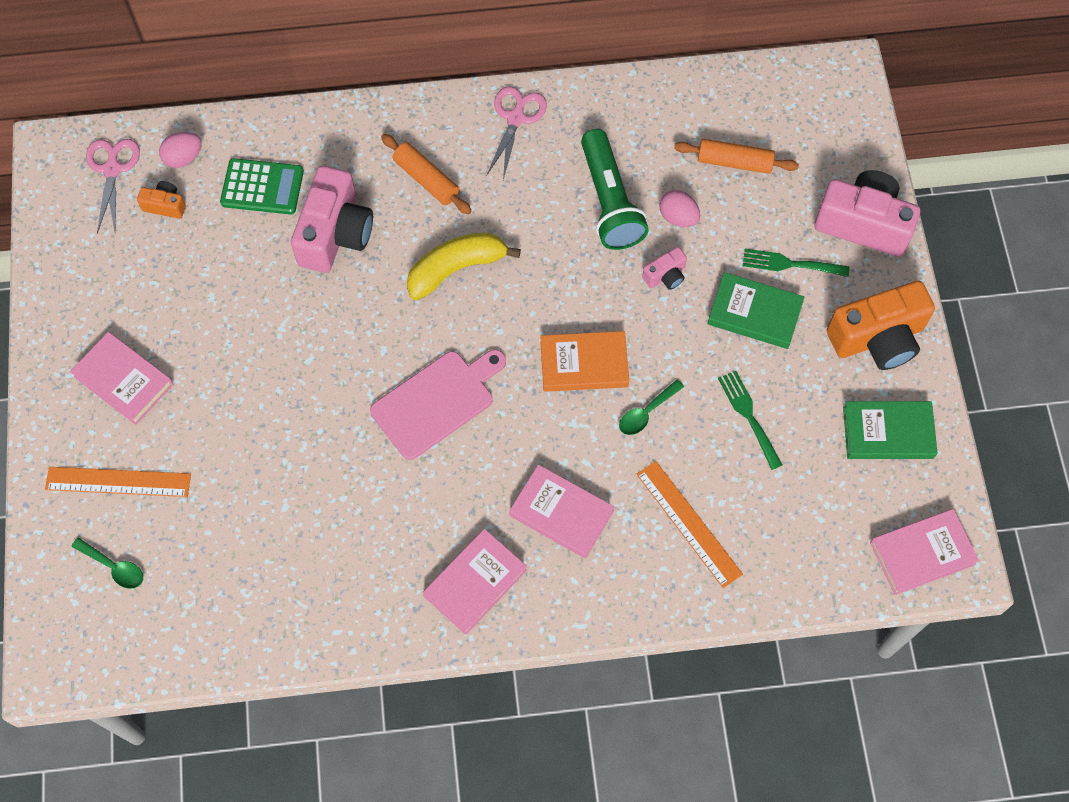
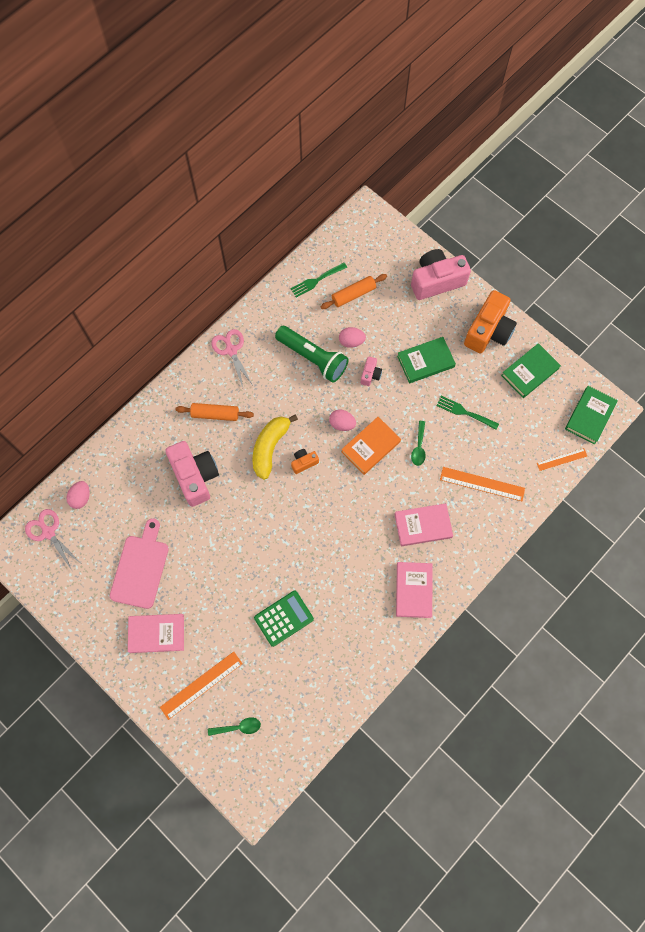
camera: 40 degrees left, 5 degrees up
(165, 205) = (94, 529): orange camera -> orange camera (304, 462)
(262, 187) = (136, 481): green calculator -> green calculator (284, 618)
(436, 402) = (319, 520): pink cutting board -> pink cutting board (140, 568)
(573, 308) = (342, 424): none -> pink egg
(790, 264) = (421, 325): green fork -> green fork (316, 280)
(829, 578) = (562, 459): none -> orange ruler
(922, 553) = (589, 416): pink book -> green book

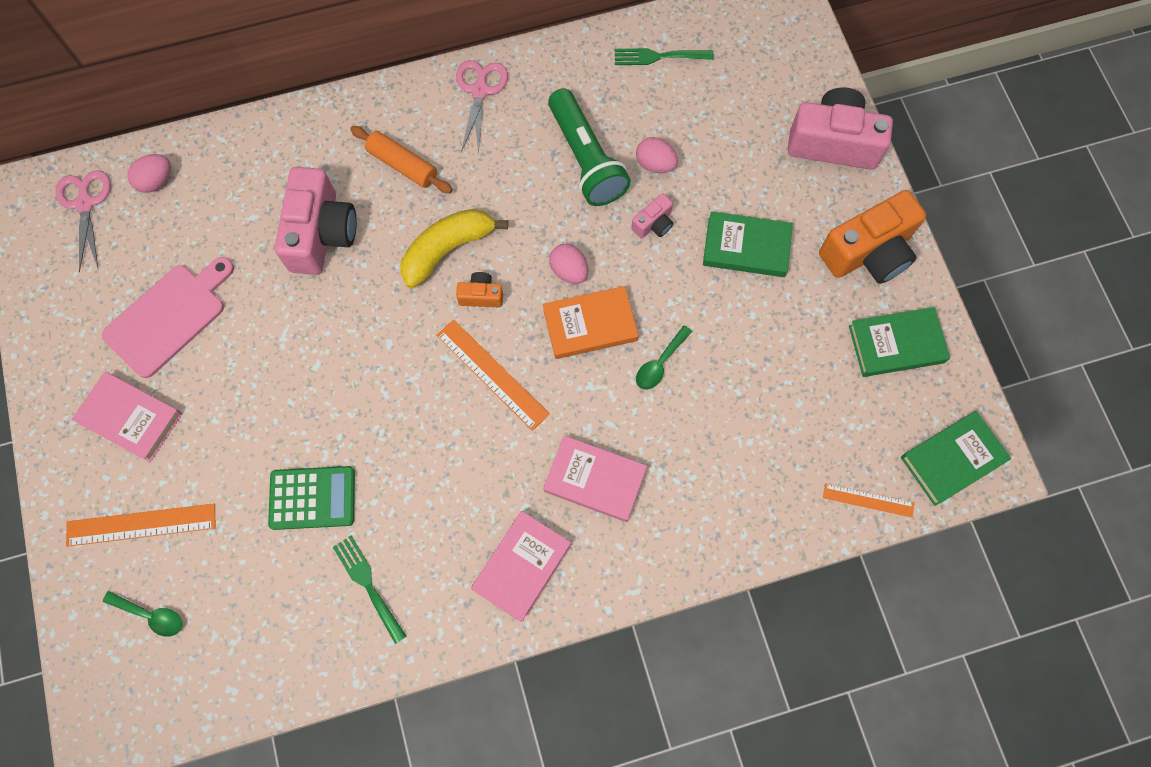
camera: 30 degrees right, 0 degrees up
(353, 294) = (699, 101): orange rolling pin -> none
(464, 412) = (759, 350): green fork -> green fork (368, 584)
(482, 484) = (722, 468): orange ruler -> orange ruler (492, 374)

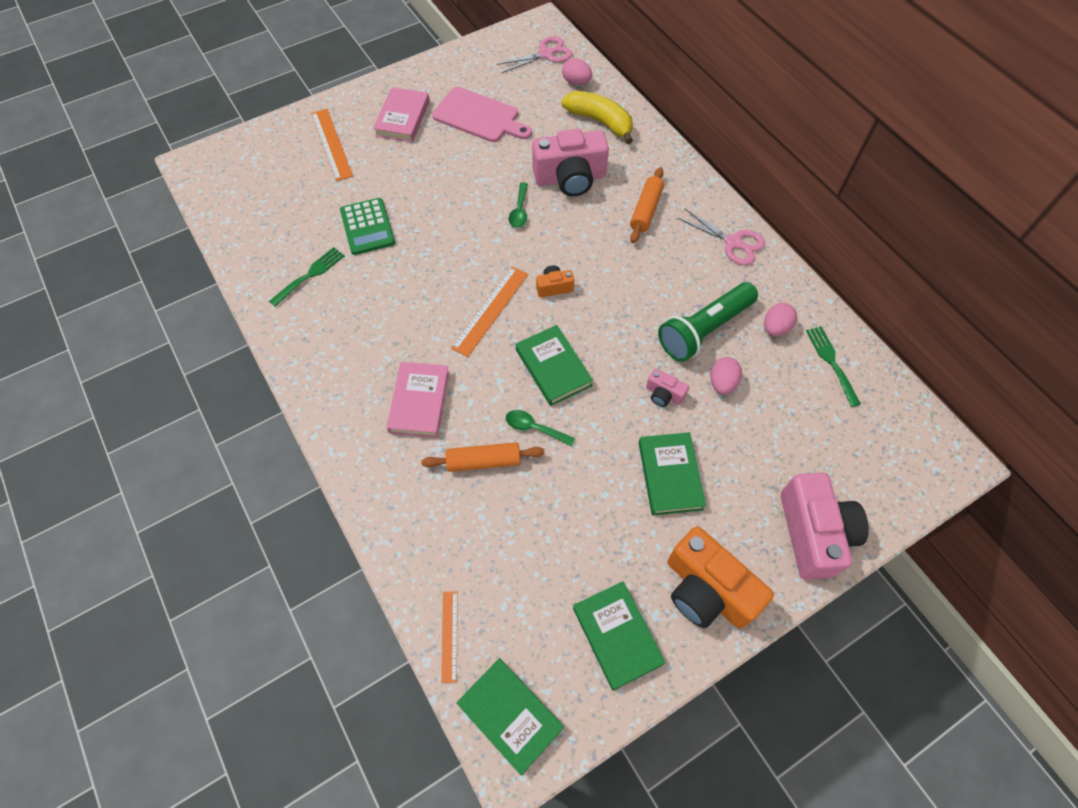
camera: 75 degrees right, 10 degrees down
(151, 615) = (272, 166): green spoon -> green spoon (519, 211)
(447, 250) = (585, 256): yellow banana -> yellow banana (600, 121)
(480, 91) = (733, 242): pink scissors -> pink scissors turned 45 degrees clockwise
(481, 295) = (554, 287): orange camera -> orange camera turned 90 degrees counterclockwise
(521, 566) = (339, 367): pink book -> none
(569, 271) = (596, 341): pink egg -> pink egg (775, 328)
(590, 325) = (553, 368): orange book -> green book
(686, 425) = (484, 461): none -> orange rolling pin

